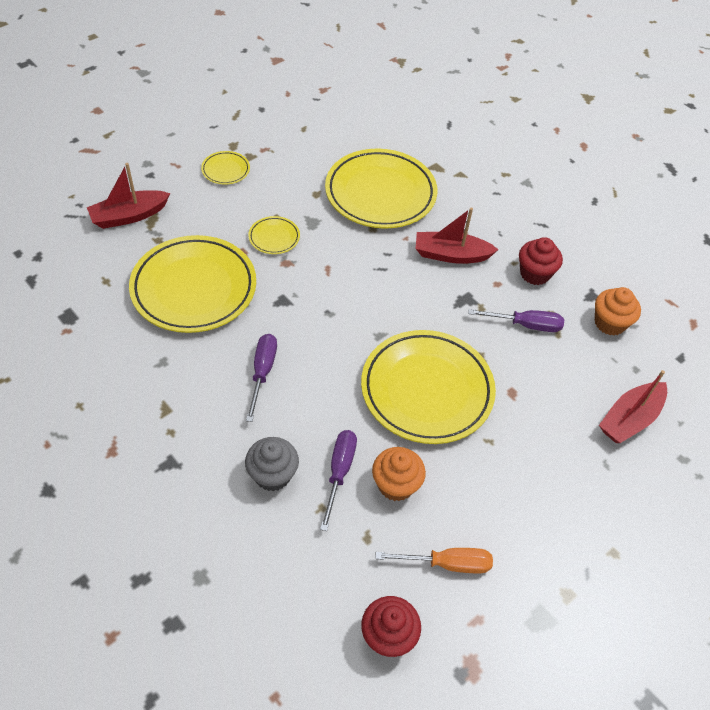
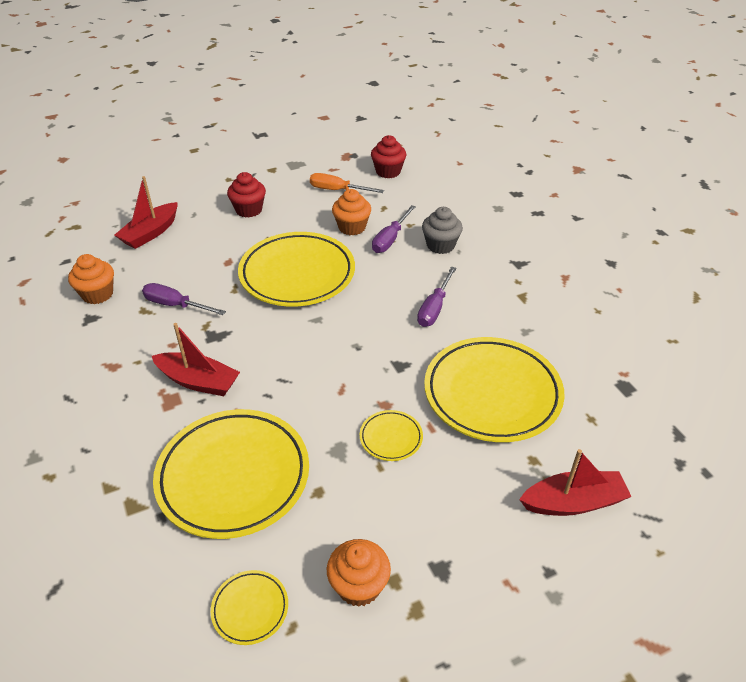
camera: 160 degrees left, 10 degrees down
(226, 170) = (435, 558): yellow plate -> yellow plate (250, 609)
(271, 150) = (359, 586): none -> orange cupcake
(534, 273) = (126, 347): red cupcake -> red cupcake (249, 210)
(630, 419) = (151, 233): red boat -> red boat turned 150 degrees clockwise

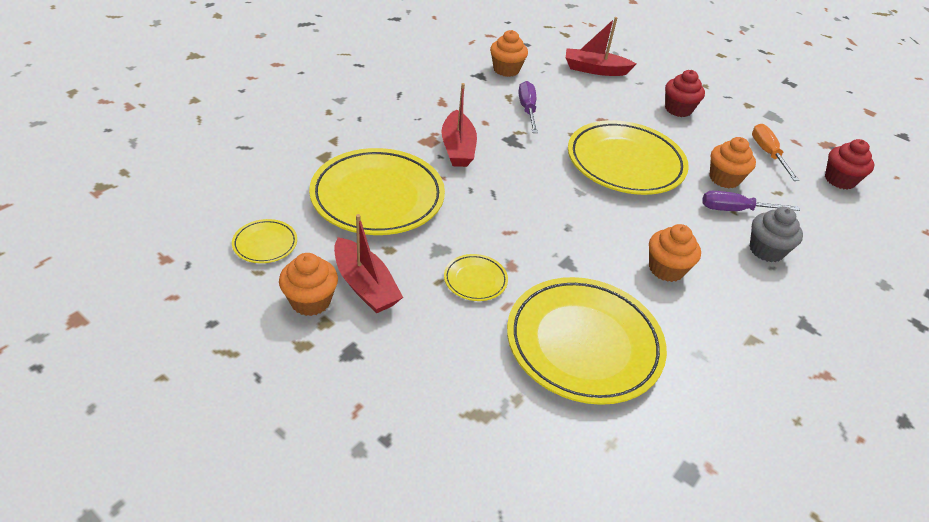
camera: 60 degrees right, 0 degrees up
(434, 308) = (666, 269): purple screwdriver -> orange cupcake
(573, 502) = (482, 446): red boat -> red boat (365, 285)

